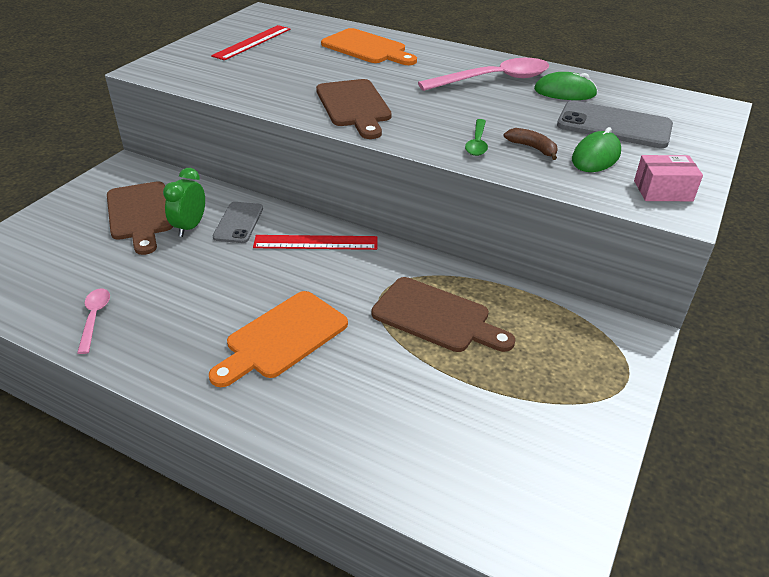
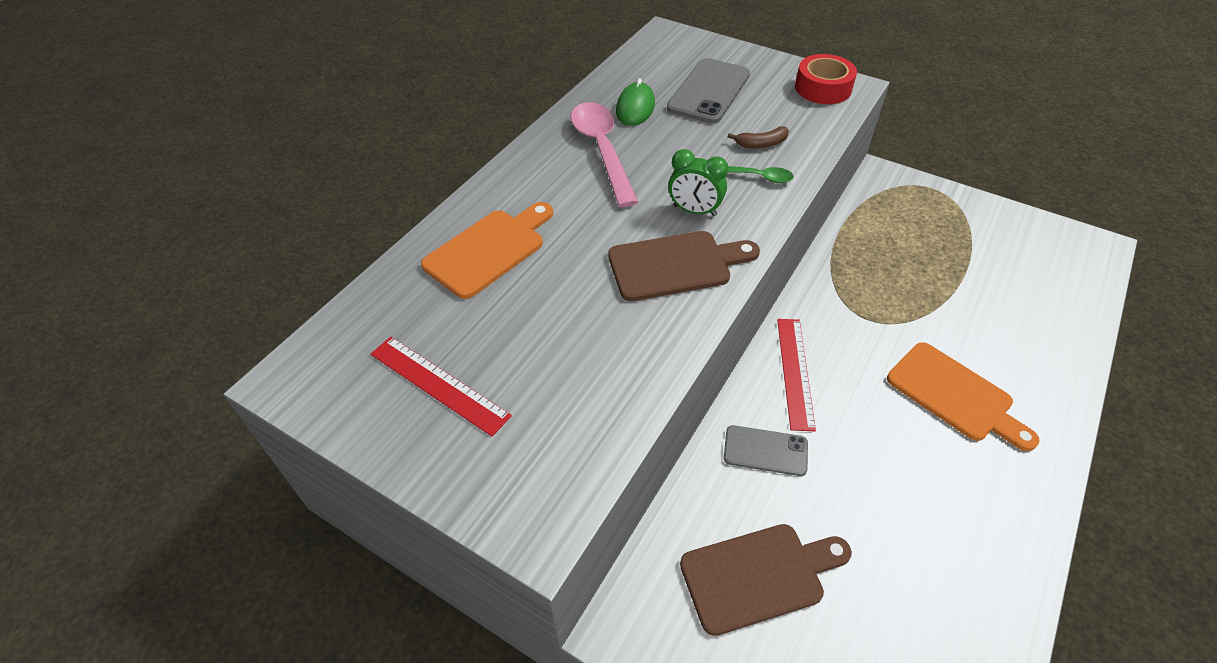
camera: 85 degrees left, 10 degrees up
(94, 318) = (980, 583): pink spoon -> none
(190, 227) = (781, 505): green clock -> green clock (694, 211)
(436, 317) = (893, 283): brown cutting board -> none
(532, 148) = (761, 144): brown banana -> brown banana turned 150 degrees counterclockwise
(596, 156) = (771, 111): green mouse -> none
(663, 191) = (823, 88): pink box -> red tape

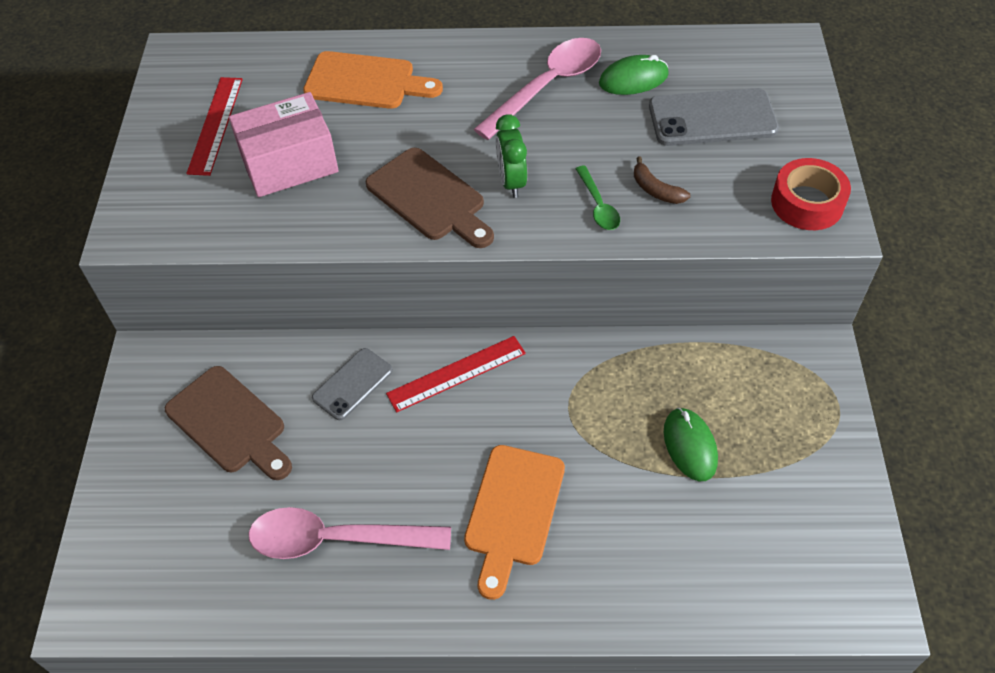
camera: 60 degrees right, 5 degrees up
(549, 344) = (289, 163): none -> pink box
(765, 451) = (352, 384): grey phone -> grey phone turned 60 degrees clockwise
(934, 270) = (690, 446): none -> green mouse
(937, 535) = (336, 539): none -> pink spoon

